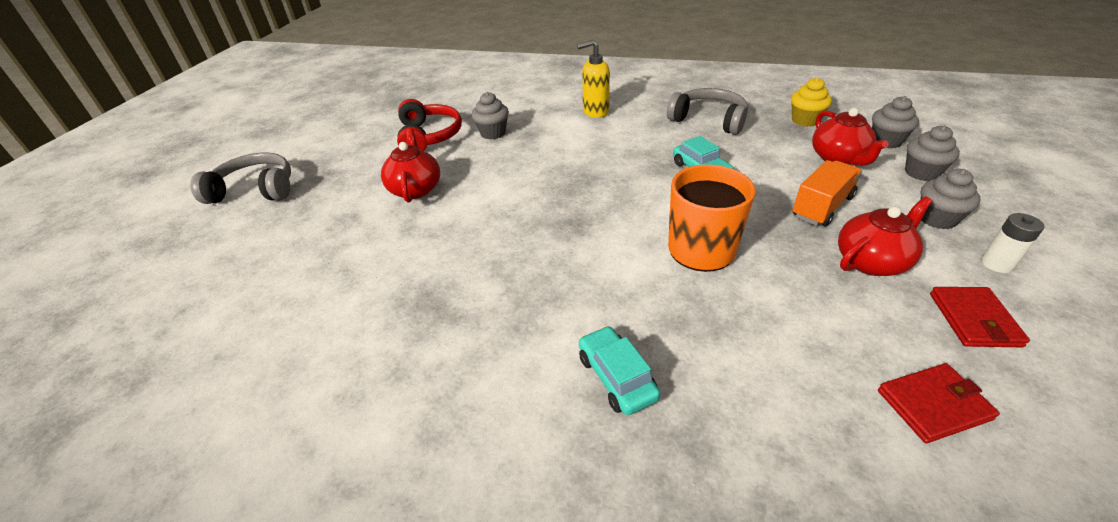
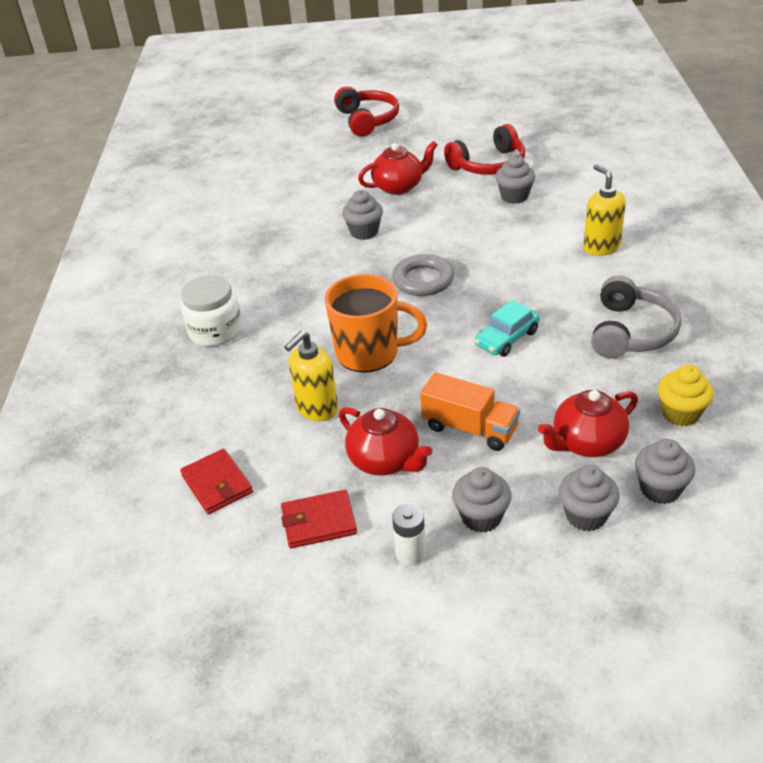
camera: 75 degrees right, 0 degrees up
(255, 190) = (367, 120): grey headphones -> red headphones
(482, 223) = (364, 232): none -> grey cupcake
(593, 198) = (423, 280): none -> grey ring
(616, 377) = (215, 331): turquoise car -> white jar
(791, 299) = (316, 409): none -> yellow soap dispenser

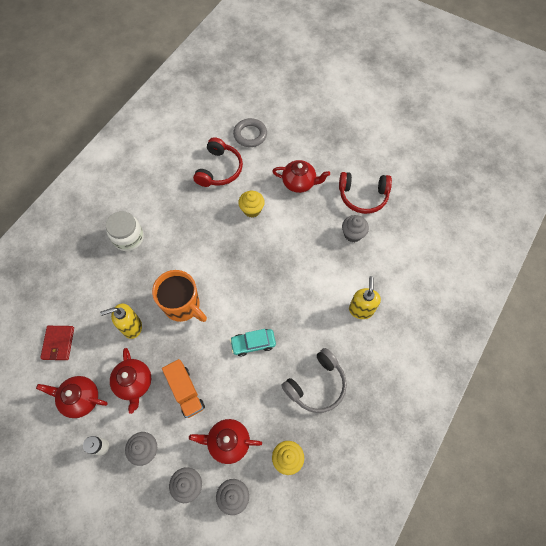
camera: 30 degrees right, 25 degrees up
(318, 522) = (80, 398): red wallet -> red teapot
(364, 232) = (252, 210): grey cupcake -> yellow cupcake
(367, 120) = (330, 109): red headphones -> red headphones (219, 169)
(423, 280) = (250, 270): grey ring -> grey ring (250, 135)

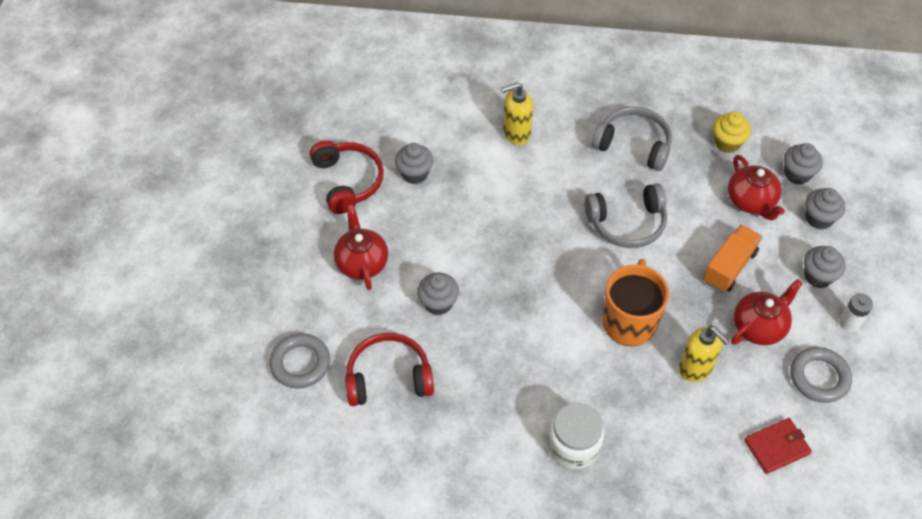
camera: 115 degrees left, 10 degrees down
(80, 398) = (819, 377): red teapot -> grey ring
(252, 210) = (438, 303): yellow cupcake -> grey cupcake
(253, 343) = (627, 223): turquoise car -> grey headphones

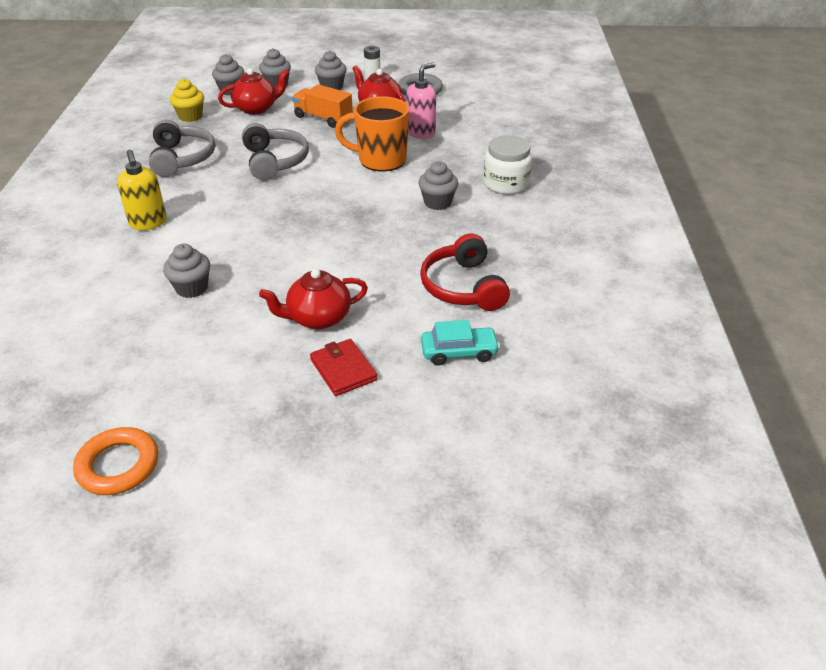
camera: 95 degrees left, 15 degrees down
(231, 154) = (118, 465): none -> orange ring
(300, 363) = (459, 352): grey ring -> turquoise car
(347, 181) = (194, 340): red headphones -> none
(438, 303) = (369, 261): grey cupcake -> grey cupcake (437, 202)
(633, 145) = (182, 158): grey headphones -> grey headphones turned 150 degrees clockwise
(696, 368) = (421, 133): yellow soap dispenser -> pink soap dispenser
(776, 447) = (481, 106): red wallet -> red wallet (343, 370)

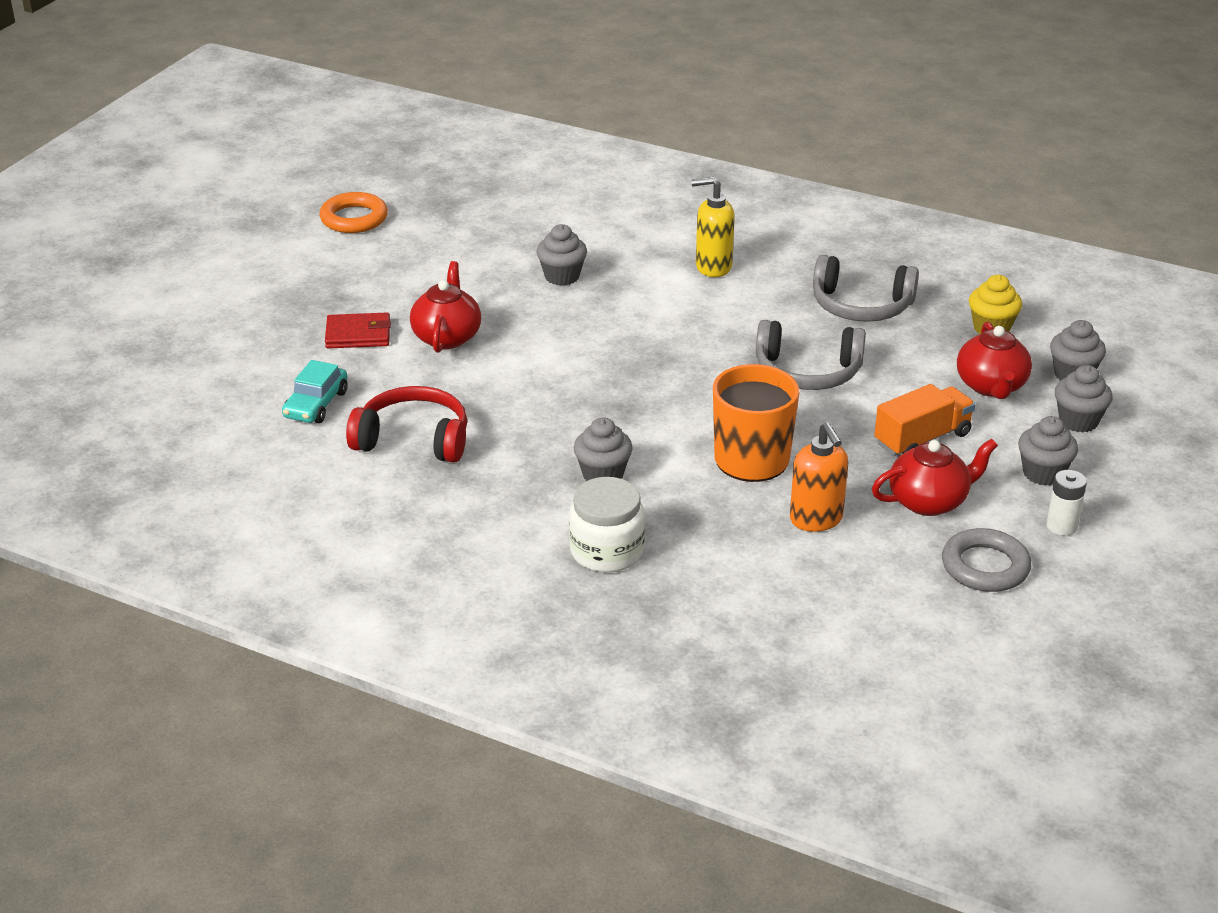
camera: 115 degrees right, 5 degrees down
(421, 133) = (816, 519): pink soap dispenser -> orange soap dispenser

